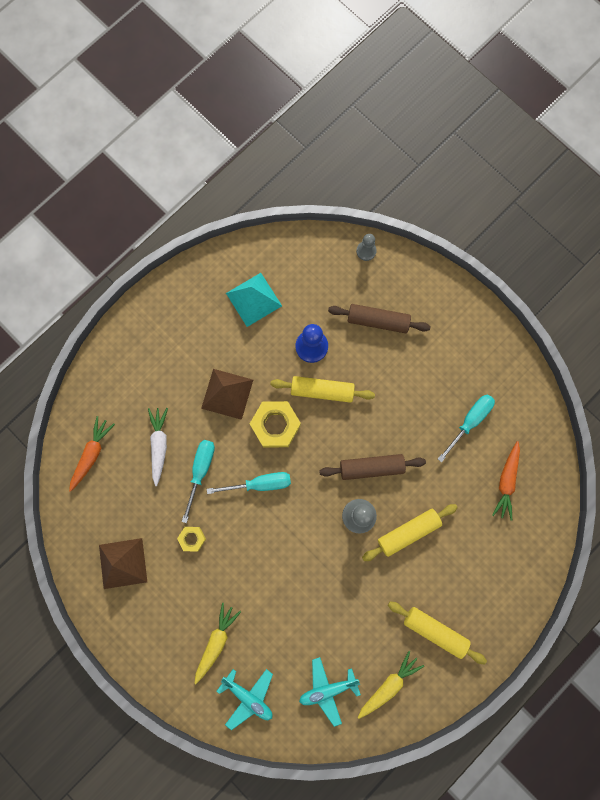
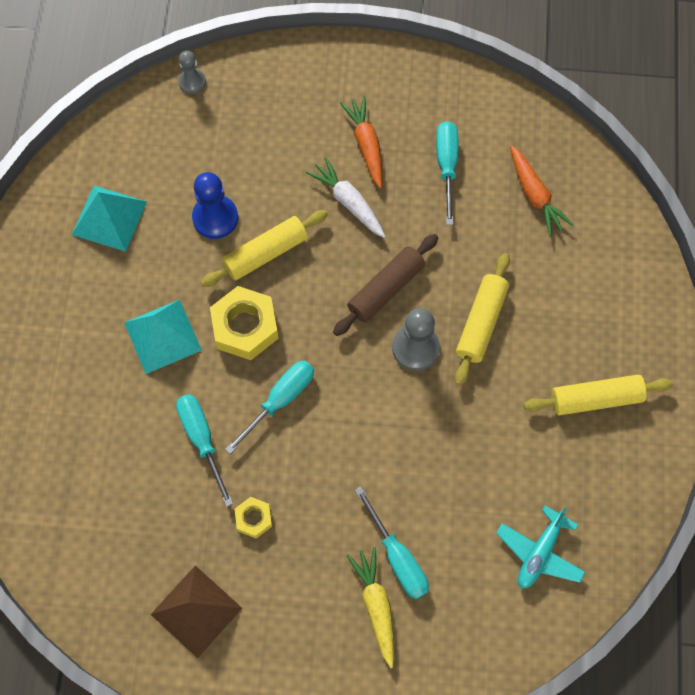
camera: 40 degrees left, 10 degrees down
(92, 454) = (58, 522): orange carrot -> orange carrot (366, 145)
(159, 445) = (130, 450): white carrot -> white carrot (348, 202)
(227, 394) = (163, 336): brown pyramid -> turquoise pyramid
(248, 697) = (462, 634): turquoise plane -> none
(249, 625) = (397, 557): none -> turquoise screwdriver
(378, 321) = (265, 140): brown rolling pin -> none
(389, 685) = (598, 493): yellow carrot -> none

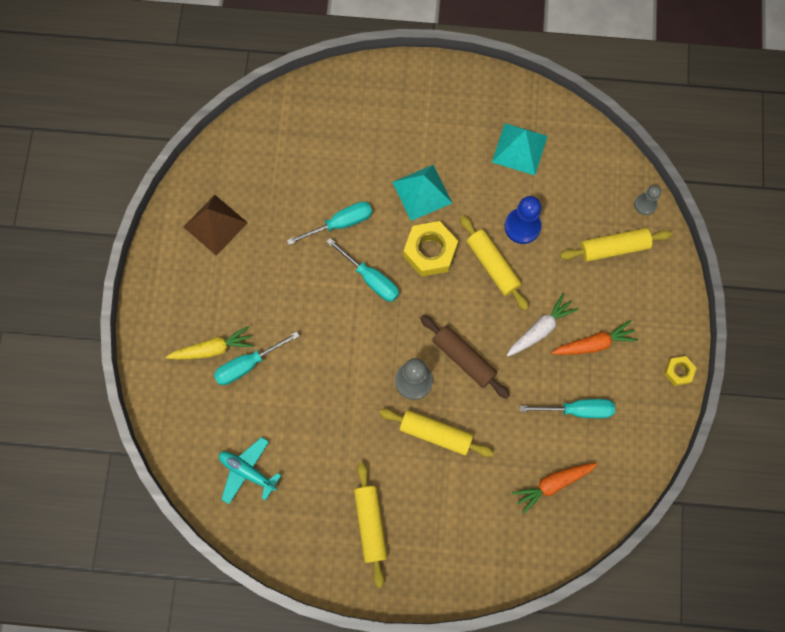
camera: 90 degrees right, 5 degrees up
(247, 118) = (613, 248): none -> yellow rolling pin
(253, 519) = (280, 262): yellow nut -> yellow nut (678, 372)

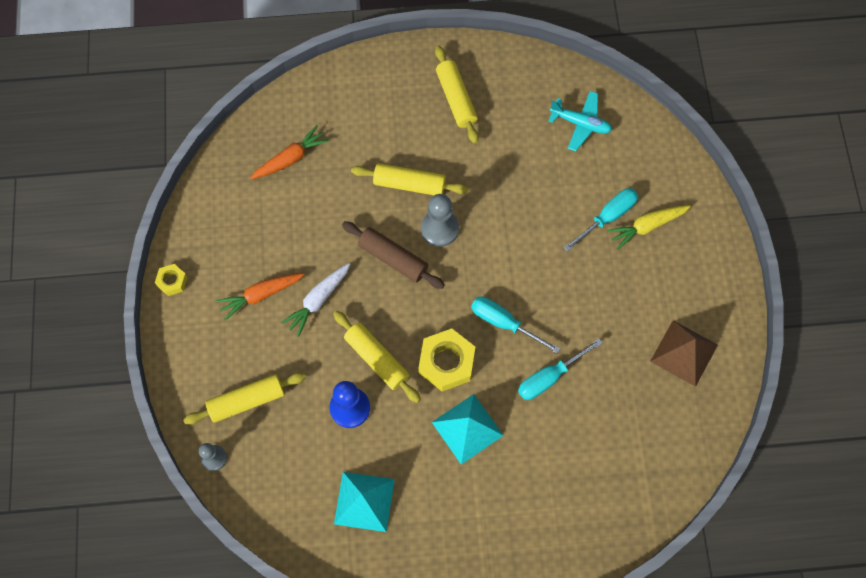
camera: 170 degrees right, 5 degrees down
(577, 410) = (273, 228): turquoise screwdriver -> none

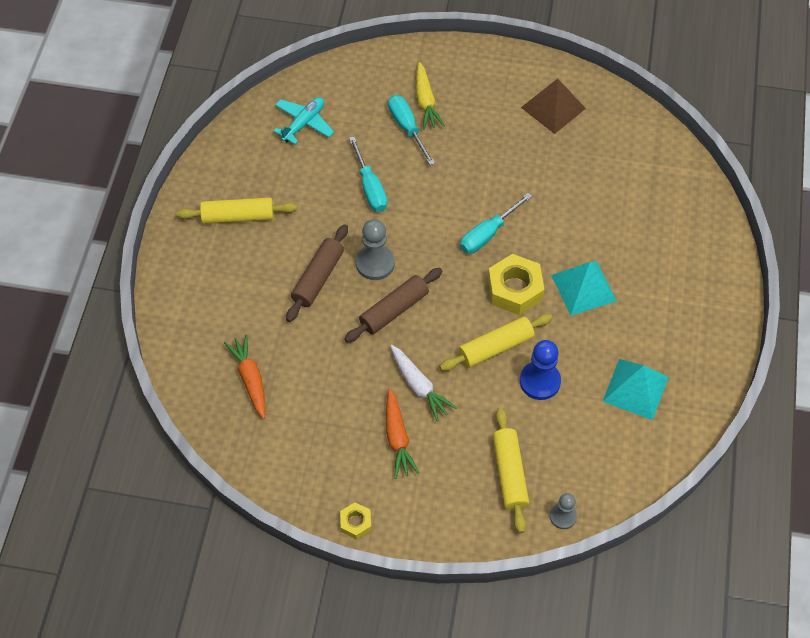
camera: 75 degrees left, 10 degrees down
(409, 184) = (318, 278): yellow rolling pin -> brown rolling pin
(549, 377) = (550, 211): turquoise screwdriver -> turquoise screwdriver (370, 187)

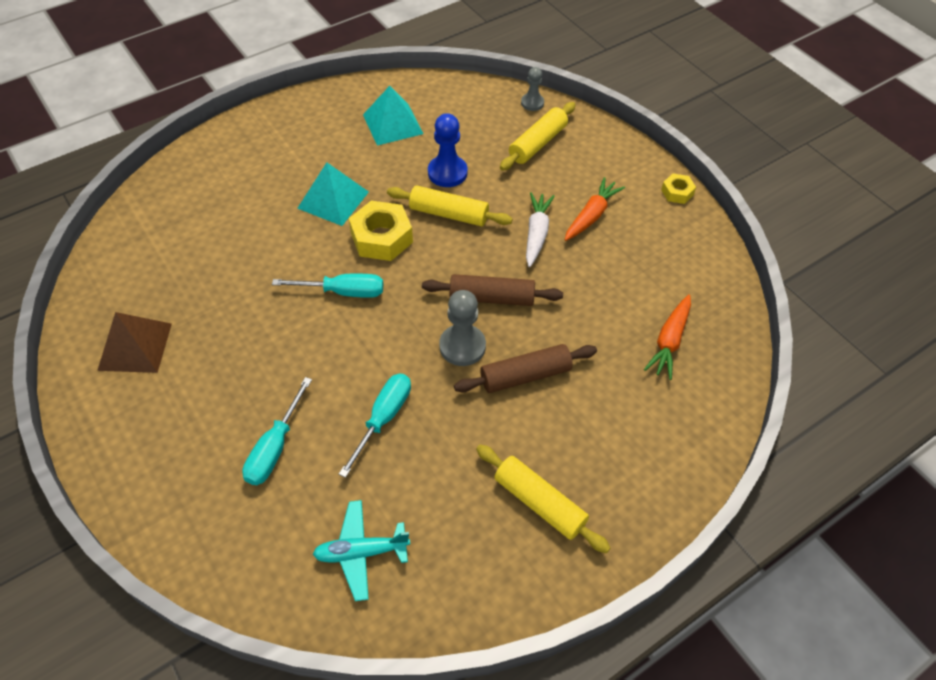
camera: 135 degrees left, 5 degrees down
(425, 101) = (221, 460): yellow carrot -> none

